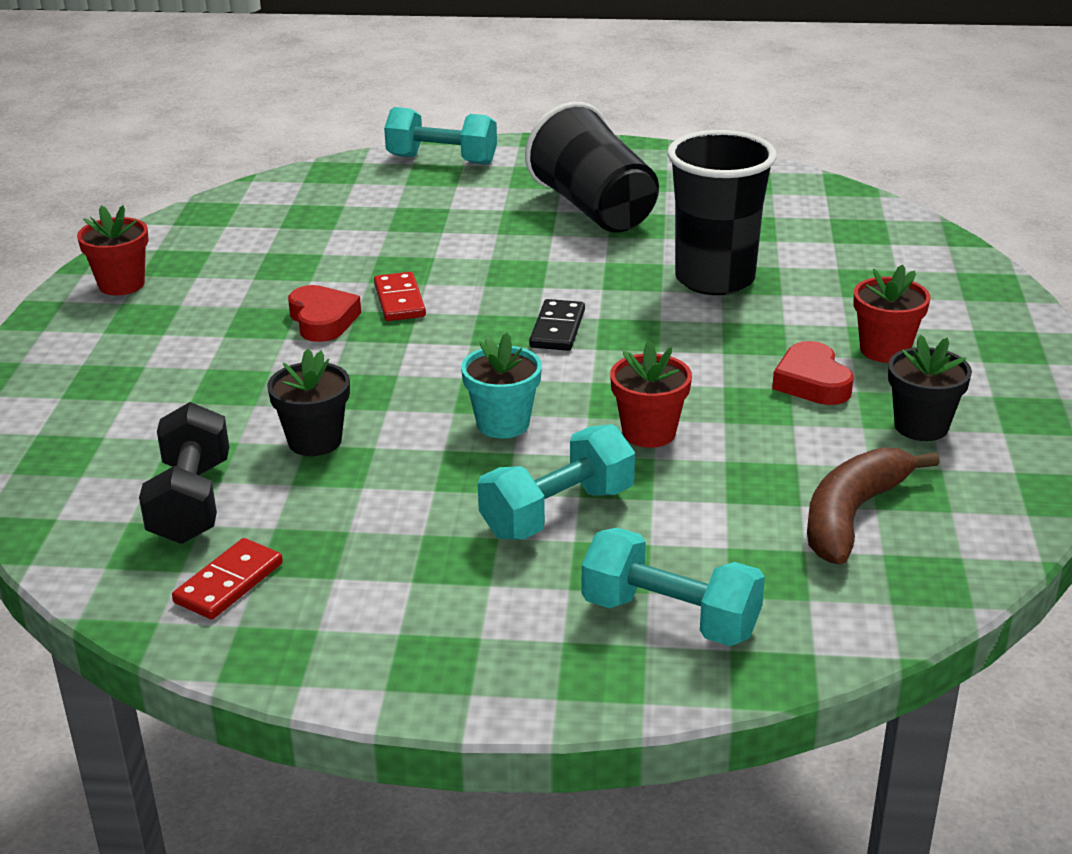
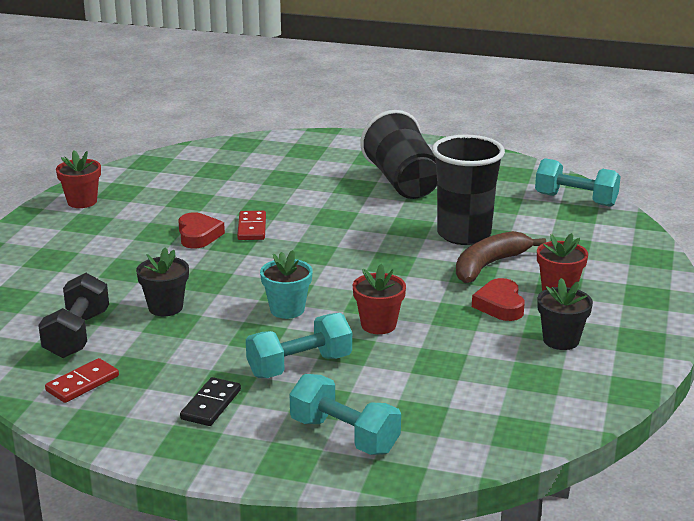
camera: 10 degrees right, 5 degrees down
(442, 160) = (315, 142): turquoise dumbbell -> turquoise dumbbell (575, 200)
(557, 329) = (346, 255): black domino -> black domino (211, 404)
(852, 515) = (489, 389): brown banana -> brown banana (489, 265)

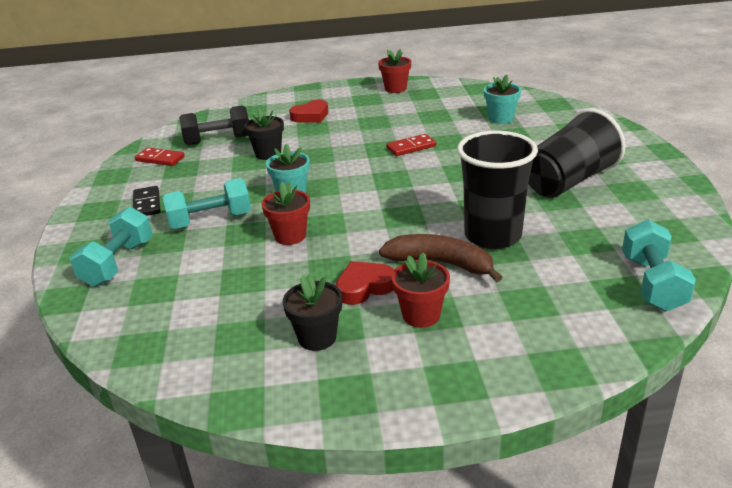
camera: 70 degrees right, 5 degrees up
(198, 235) = (381, 134): red heart -> red heart (311, 116)
(211, 404) = (147, 204): black domino -> black domino turned 75 degrees clockwise
(242, 173) = (500, 119): none -> turquoise flower pot
(299, 366) = (210, 221): turquoise dumbbell -> turquoise dumbbell turned 60 degrees counterclockwise

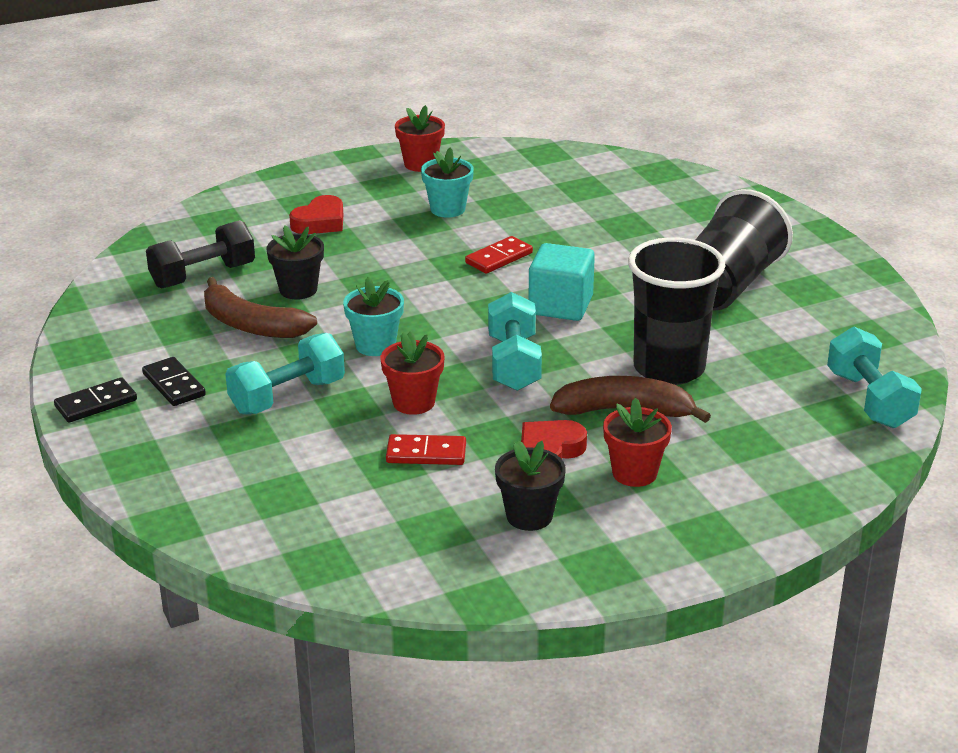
camera: 20 degrees left, 0 degrees up
(92, 209) = (96, 403): none -> black domino
(118, 263) = (203, 470): turquoise dumbbell -> turquoise dumbbell (514, 363)
(160, 159) = (135, 315): red domino -> red domino (426, 453)
(223, 172) = (251, 325): none -> brown banana
(435, 182) = (560, 305): none -> turquoise cube
(500, 119) = (599, 202): turquoise flower pot -> turquoise flower pot (448, 209)

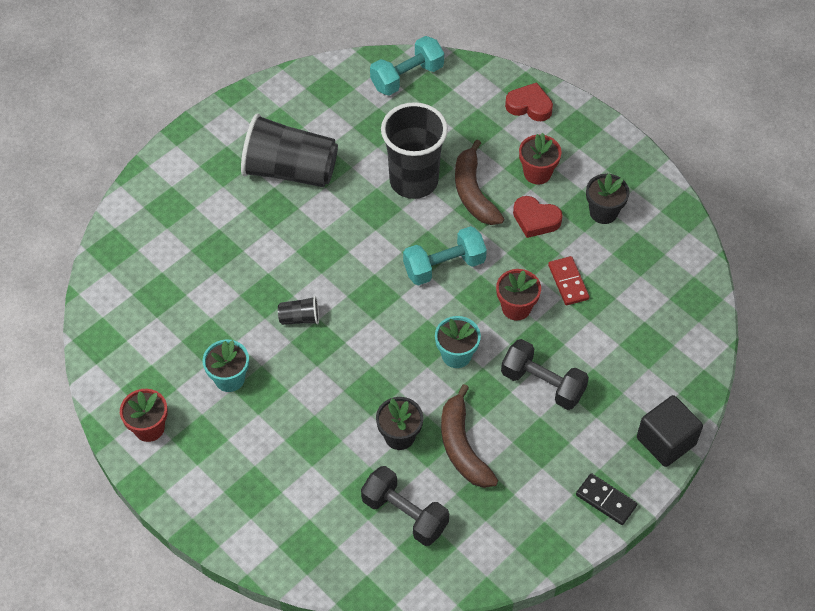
camera: 110 degrees left, 25 degrees up
(129, 469) = (666, 441): none -> black cube
(174, 385) = (561, 461): black domino -> none
(251, 325) = (462, 446): brown banana -> brown banana turned 150 degrees clockwise
(287, 396) = (543, 384): turquoise dumbbell -> black dumbbell
(320, 222) = (284, 465): red heart -> red heart (529, 106)
(499, 258) = (300, 318): red domino -> black cup
(560, 305) = (356, 260): turquoise cube -> none

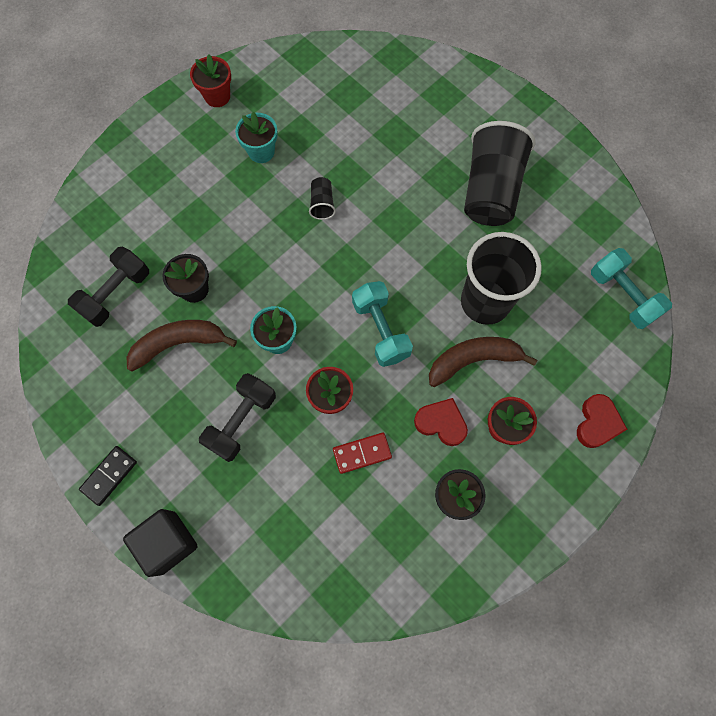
camera: 90 degrees right, 15 degrees up
(535, 219) = (441, 423): red heart -> red heart turned 90 degrees clockwise

